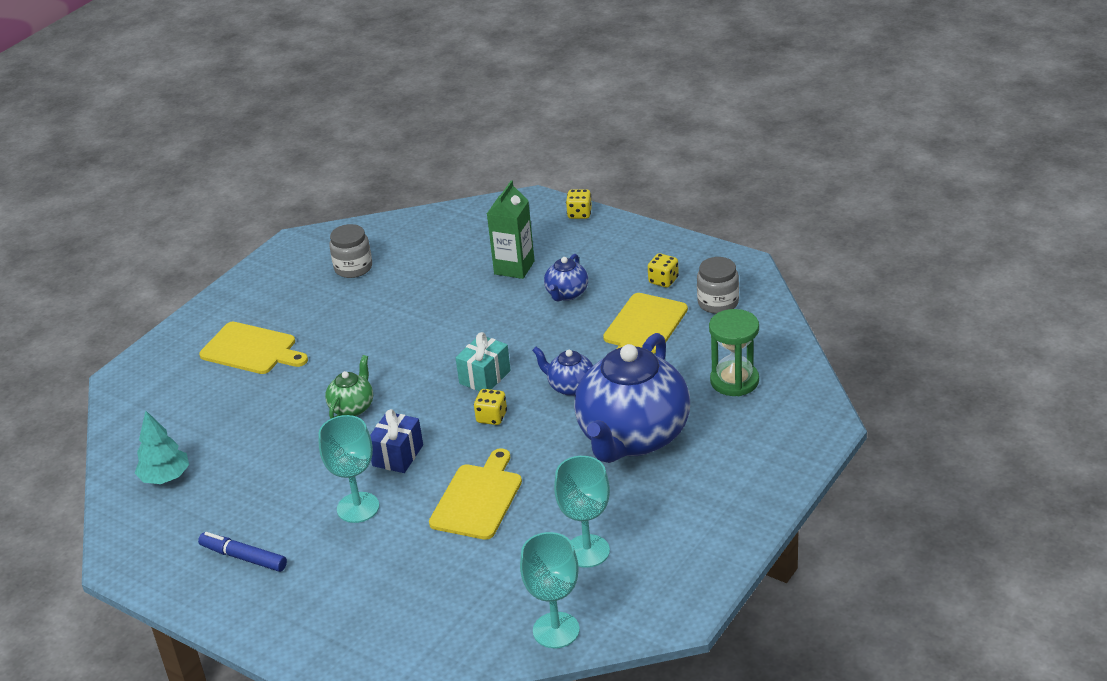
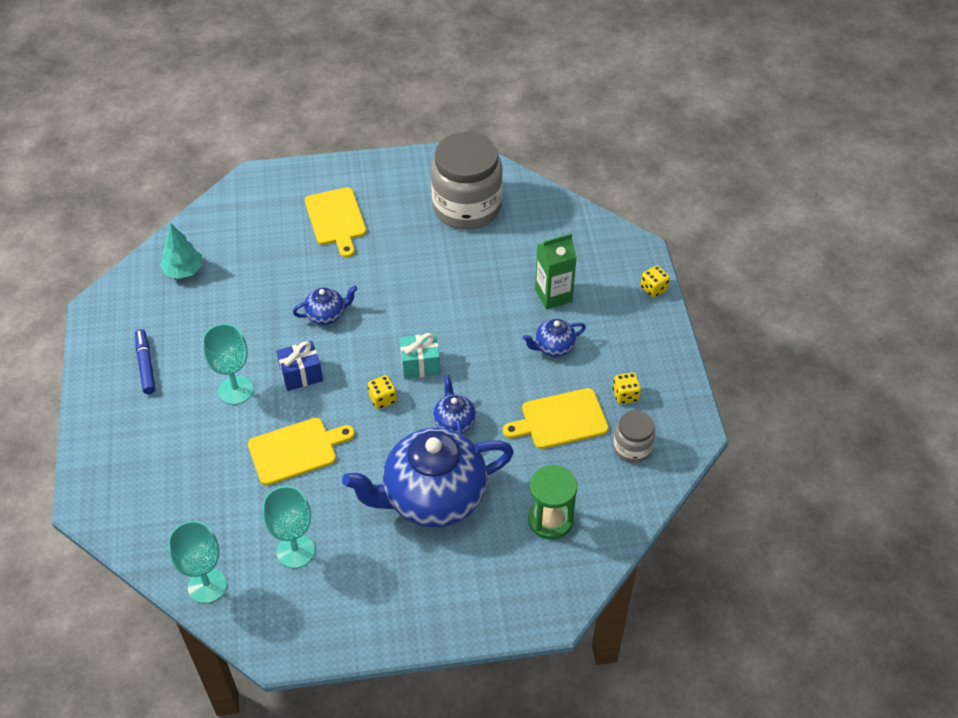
camera: 45 degrees right, 15 degrees up
(352, 407) = (326, 315): green teapot -> blue teapot
(353, 268) = (467, 207): grey jar -> grey jar, size x2.04

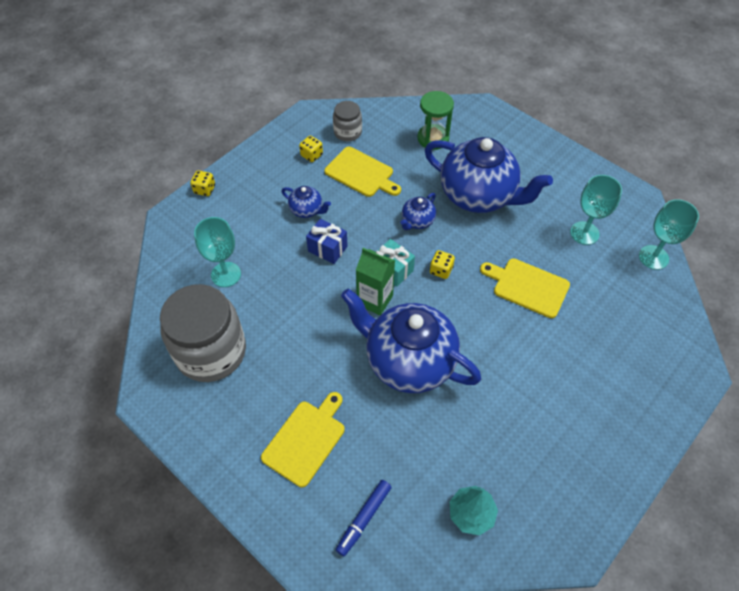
camera: 130 degrees left, 5 degrees up
(146, 365) = (576, 446): blue marker -> blue marker (364, 519)
(235, 390) = (528, 363): turquoise goblet -> turquoise goblet (226, 274)
(301, 374) = (473, 333): blue gift -> blue gift (327, 249)
(326, 315) = (408, 361): blue teapot -> blue teapot, size x2.31
(553, 295) = (259, 238): green carton -> green carton (375, 300)

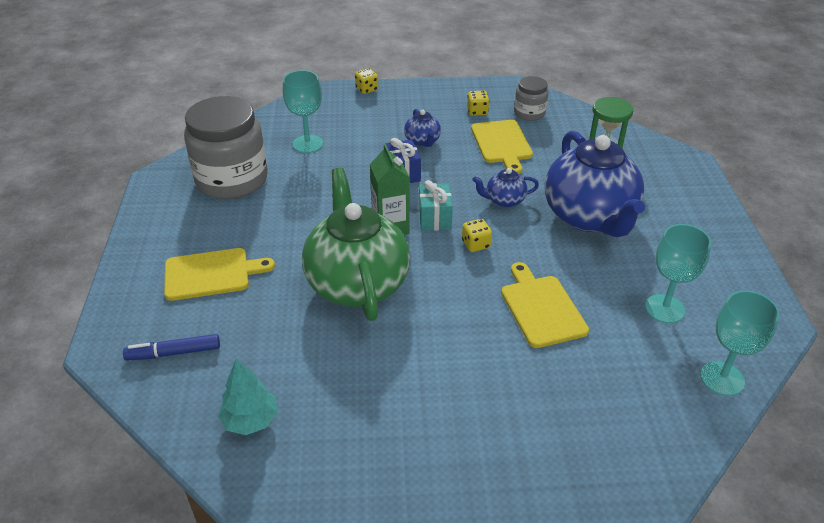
camera: 45 degrees right, 15 degrees down
(408, 361) = (357, 283): blue teapot -> green teapot

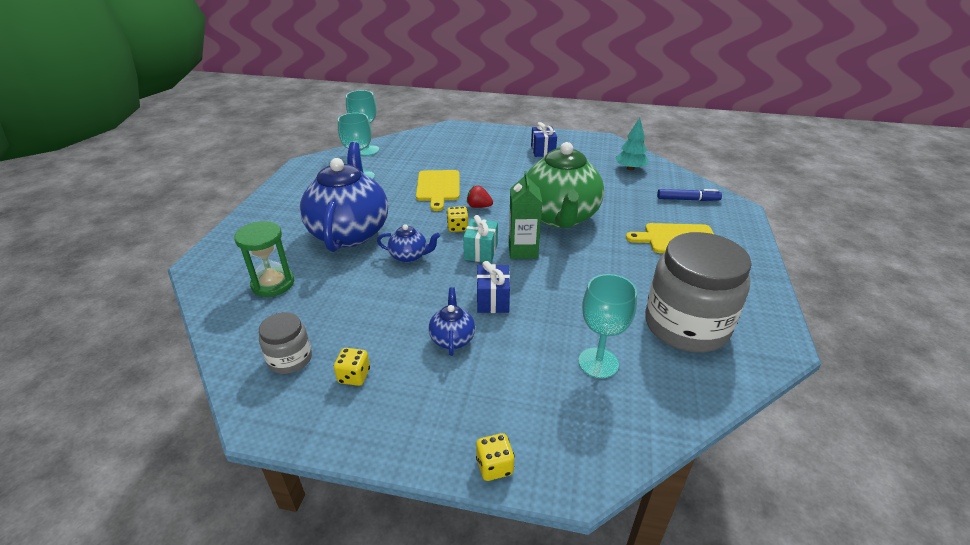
camera: 165 degrees left, 5 degrees down
(415, 447) = (543, 151): none -> blue gift
(467, 282) = (479, 206): none -> red strawberry
(502, 144) = (363, 318): yellow cutting board -> none

